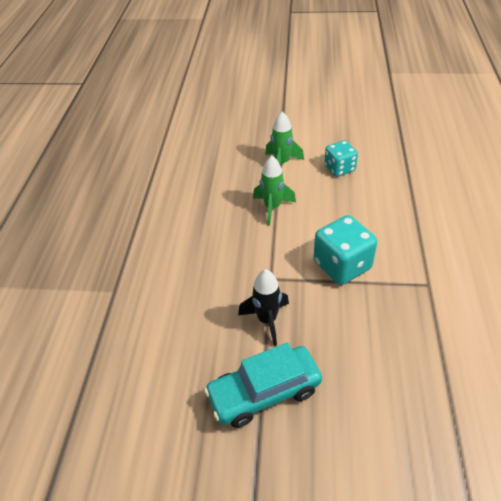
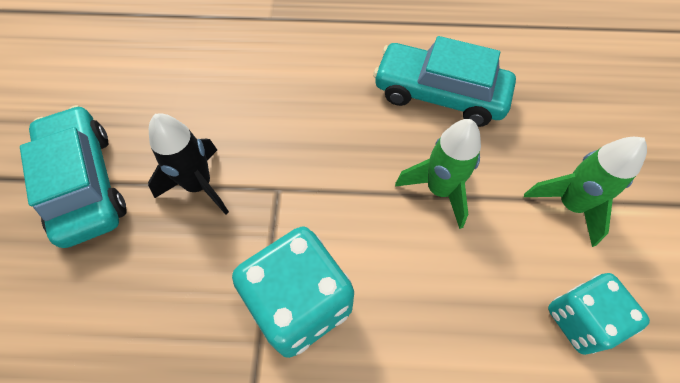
camera: 85 degrees right, 15 degrees up
(205, 203) = (439, 94): none -> turquoise car

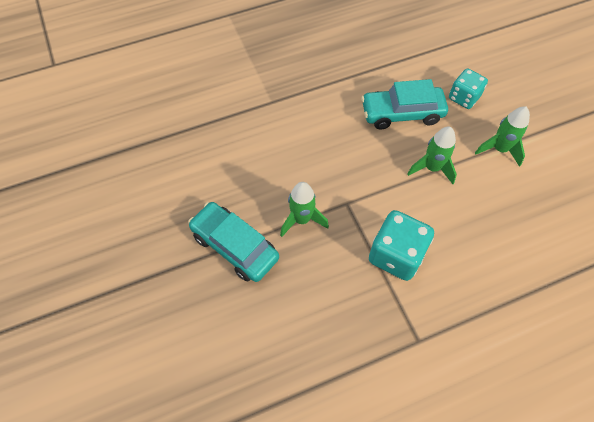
camera: 25 degrees left, 0 degrees up
(199, 185) = (302, 219): black rocket -> green rocket
(580, 319) = (530, 204): turquoise dice -> turquoise dice (463, 98)

